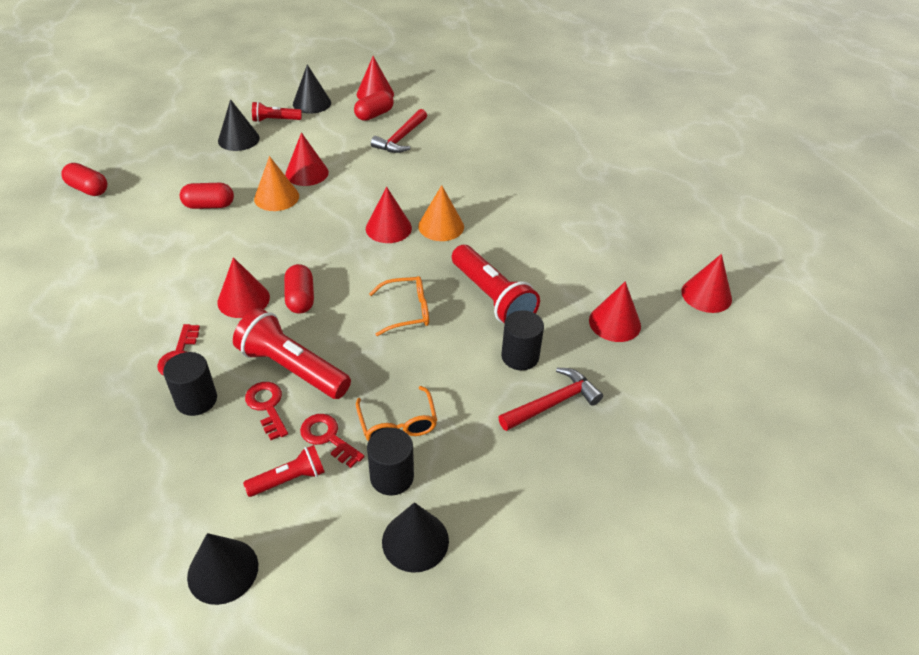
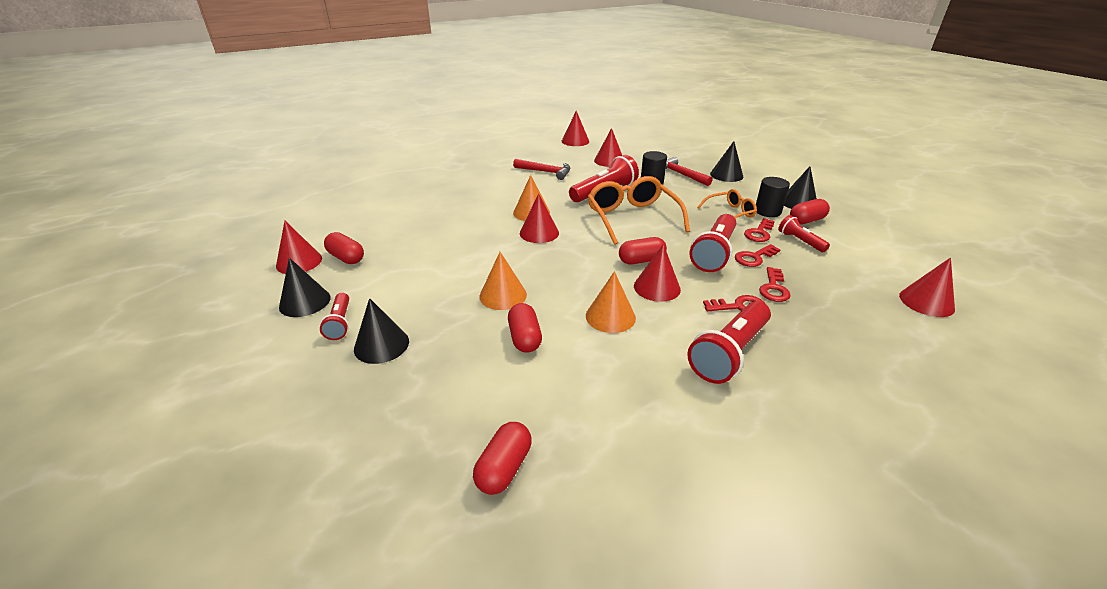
camera: 95 degrees left, 10 degrees down
(119, 324) = (729, 353): none -> red flashlight
(196, 400) = (774, 288): black cylinder -> red key
(212, 258) = (610, 316): none -> orange cone
(223, 571) = (876, 252): black cone -> black cone (726, 175)
(307, 173) = (458, 283): red cone -> red cone (926, 302)
(347, 520) = (806, 221): none -> red capsule
(401, 138) = (397, 239): red hammer -> red hammer (545, 172)
(407, 311) = (632, 218): orange glasses -> orange glasses, size x1.79

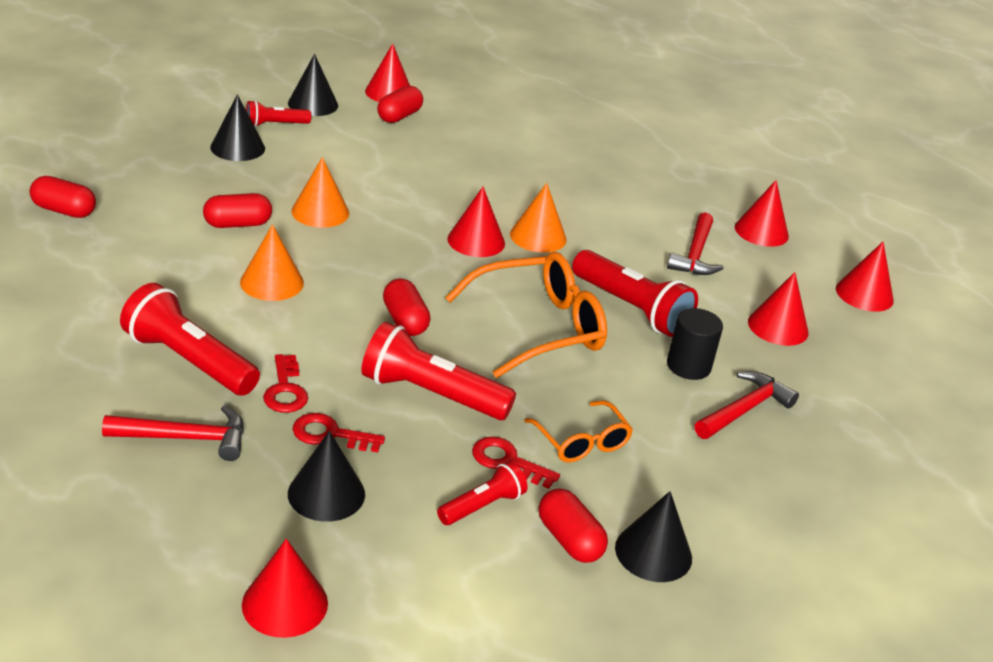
camera: 80 degrees right, 0 degrees up
(657, 287) = (334, 325): red cone -> red cone (761, 231)
(726, 175) = (767, 475): black cone -> black cone (326, 493)
(754, 258) = (420, 435): red key -> none
(767, 211) = (599, 494): black cylinder -> none
(817, 348) = (185, 438): none -> red hammer

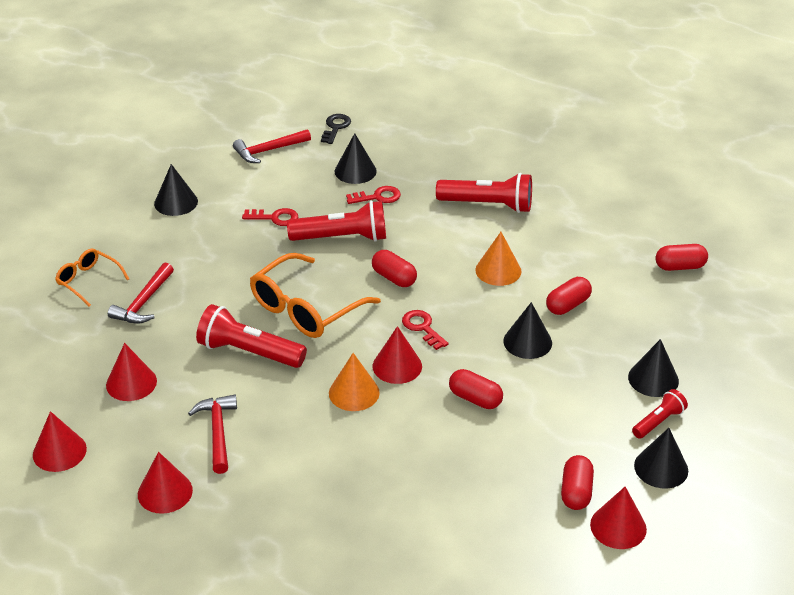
camera: 160 degrees right, 5 degrees up
(185, 438) = (445, 169): red hammer -> red hammer (269, 150)
(285, 390) = (422, 210): red key -> red key (422, 328)
(285, 603) = (335, 127): red cone -> black key
(320, 212) = (527, 342): orange cone -> black cone
(483, 506) = (274, 192): red flashlight -> none
(569, 540) = (222, 193): red capsule -> red capsule (475, 399)
(582, 442) = (239, 243): orange glasses -> orange glasses (88, 281)
(688, 366) = (190, 320): black cylinder -> none

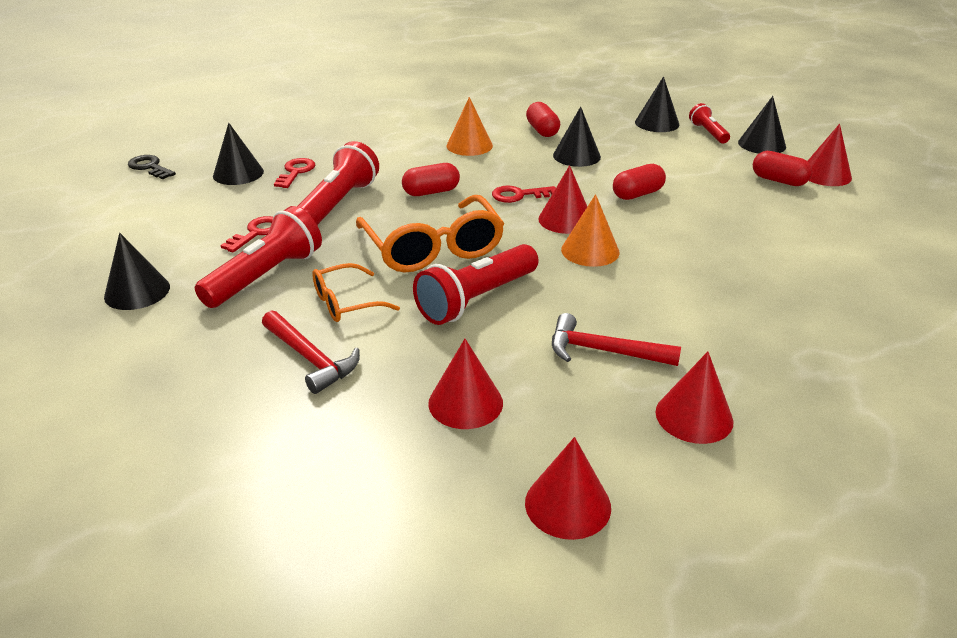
camera: 65 degrees left, 5 degrees down
(88, 281) = (212, 400): orange glasses -> orange glasses (345, 303)
(269, 150) = (130, 211): red hammer -> none
(488, 205) = (373, 129): red flashlight -> red flashlight (266, 276)
(680, 266) = (532, 85): red capsule -> none

